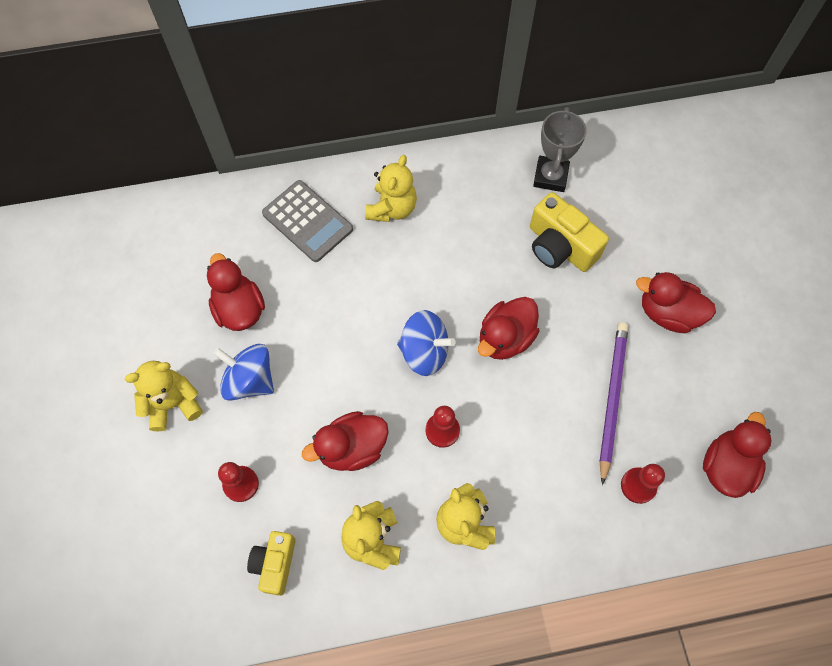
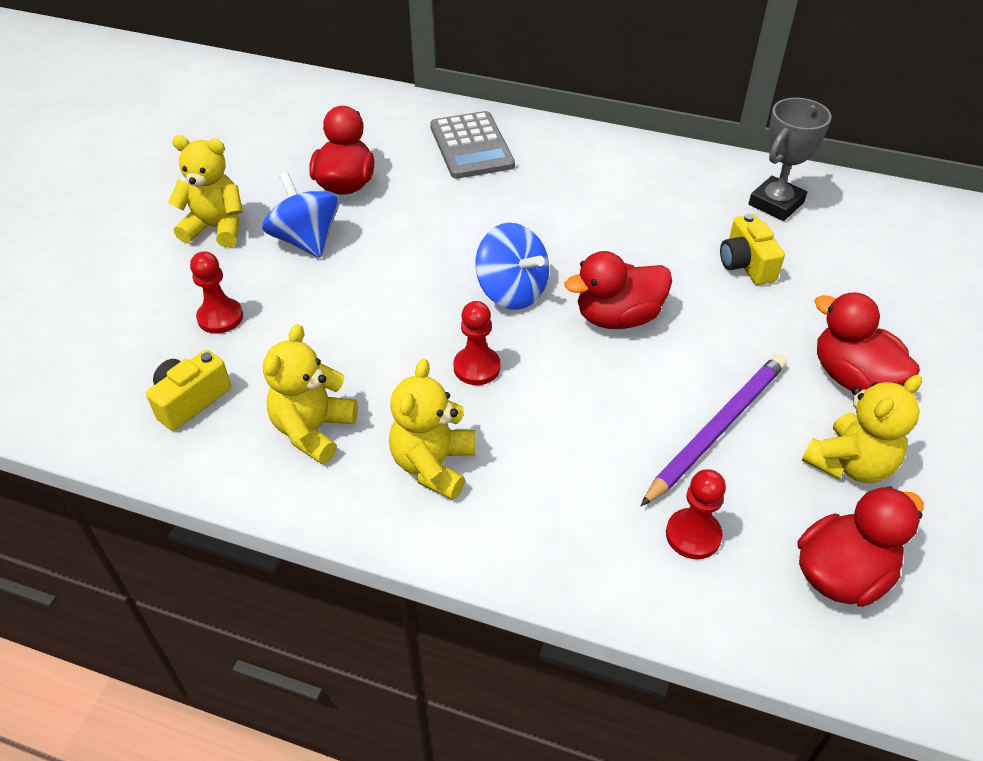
camera: 30 degrees right, 20 degrees down
(352, 448) = (361, 339): red duck -> none
(392, 208) = (569, 167): yellow teddy bear -> yellow teddy bear (850, 464)
(560, 246) = (746, 264): yellow camera -> yellow camera, size x0.66

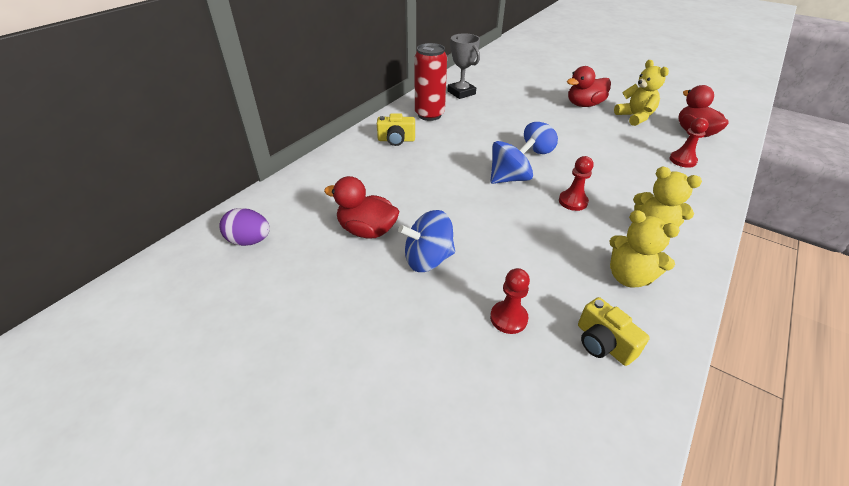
camera: 75 degrees left, 5 degrees down
(216, 228) = (389, 313): yellow teddy bear -> none
(305, 111) = (249, 241): none -> purple egg
(471, 146) = (356, 169): grey calculator -> none
(617, 317) = (537, 150): red duck -> blue egg
(665, 181) = (429, 115): none -> red can
(716, 429) = (617, 141): purple pencil -> none
(746, 264) = (504, 109): yellow camera -> yellow camera (396, 140)

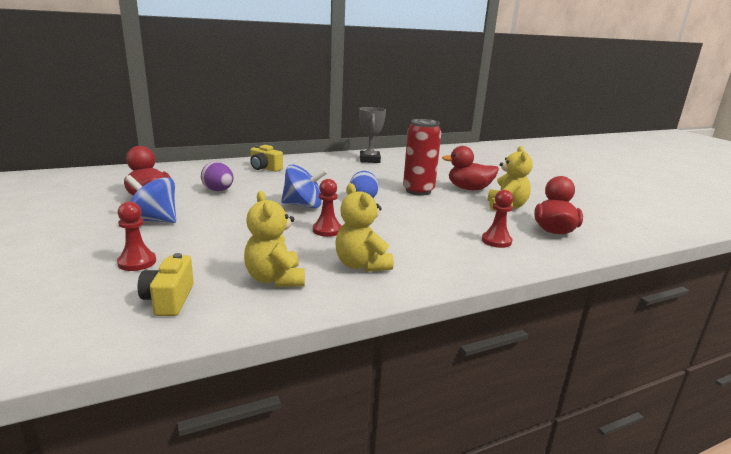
camera: 30 degrees right, 20 degrees down
(249, 241) = (78, 182): purple egg -> purple egg (218, 190)
(429, 115) = (317, 164): red can -> red can (418, 191)

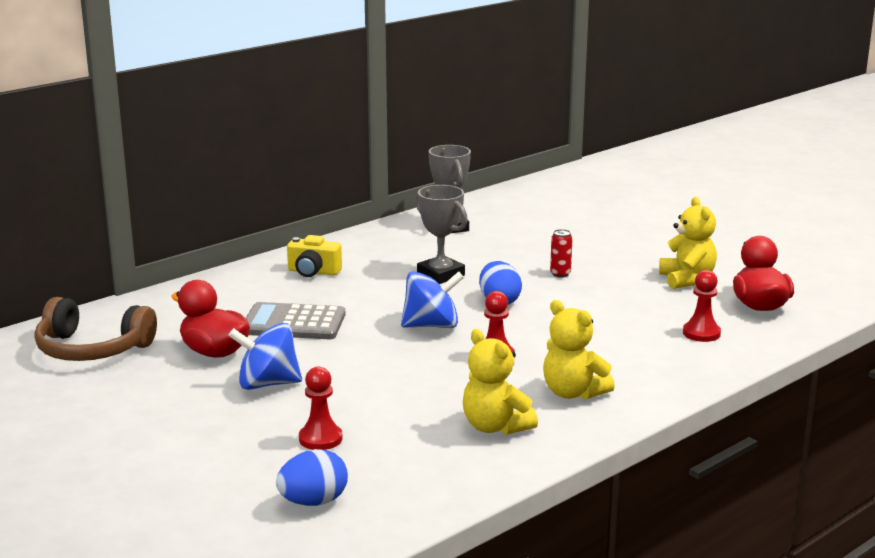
camera: 15 degrees left, 0 degrees up
(61, 311) = (313, 502): none -> blue egg
(83, 185) = (92, 349): none -> brown headphones
(169, 299) = (409, 469): yellow camera -> none
(218, 190) = (293, 323): purple egg -> grey calculator
(339, 180) = (440, 275): none -> grey trophy
(418, 191) = (560, 274): red can -> red can, size x0.45
(469, 189) = (623, 258): red duck -> none

